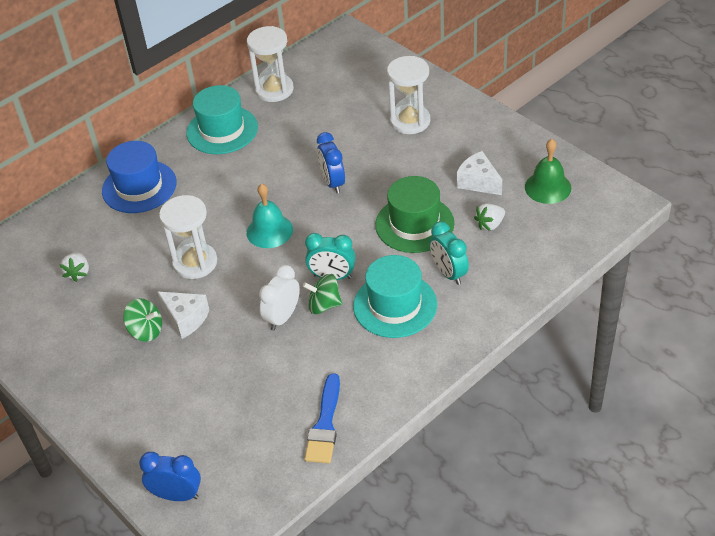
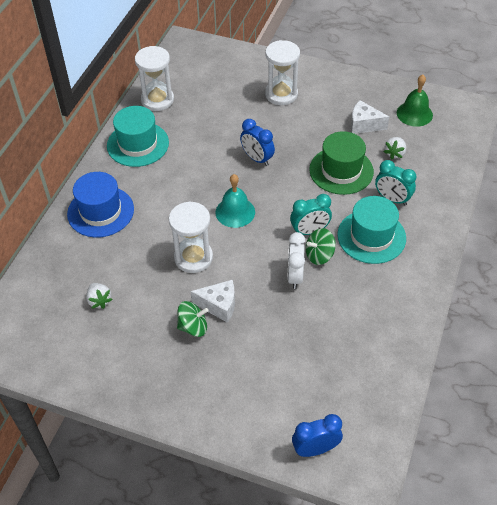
camera: 30 degrees left, 5 degrees up
(325, 424) = (386, 346): blue brush -> none

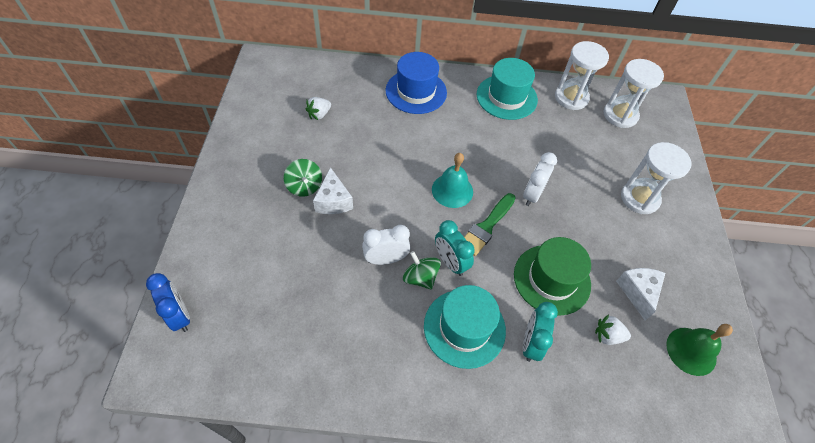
camera: 70 degrees right, 5 degrees up
(193, 257) = (384, 169): white hourglass -> white hourglass (620, 115)
(257, 158) = (532, 195): blue clock -> white clock
(281, 198) = (486, 226): none -> green brush

